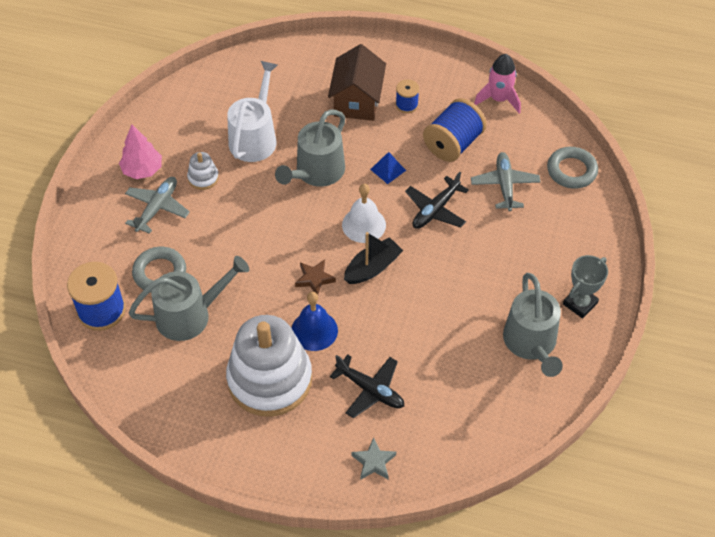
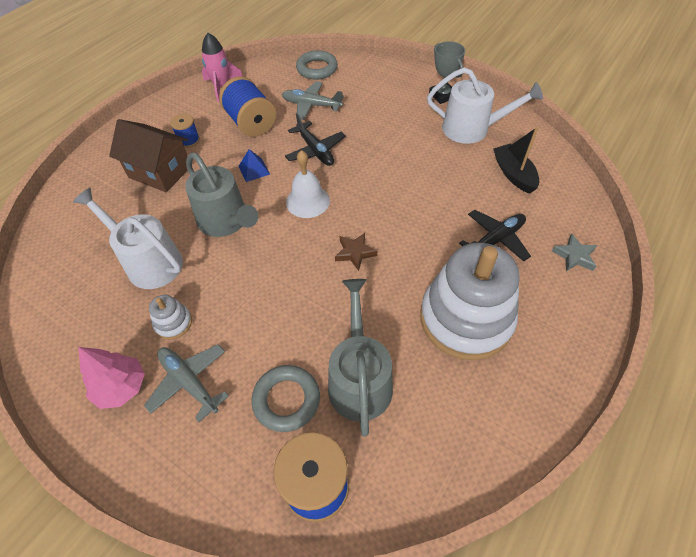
camera: 70 degrees left, 0 degrees up
(314, 330) = (416, 267): blue bell -> none
(372, 268) = (359, 206): black boat -> black boat (513, 174)
(531, 343) = (471, 129): grey watering can -> white watering can

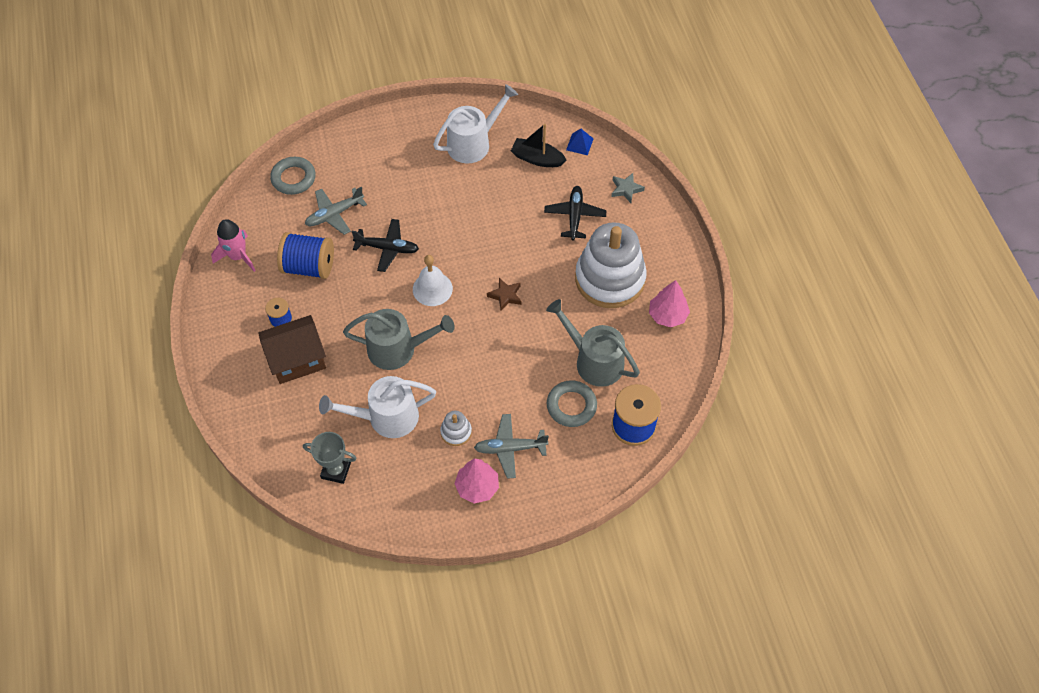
camera: 50 degrees left, 5 degrees up
(254, 170) = (364, 299): blue pyramid -> blue pyramid (579, 144)
(442, 95) = (421, 129): grey trophy -> grey trophy (336, 470)
(486, 407) = (667, 315): none -> pink tree

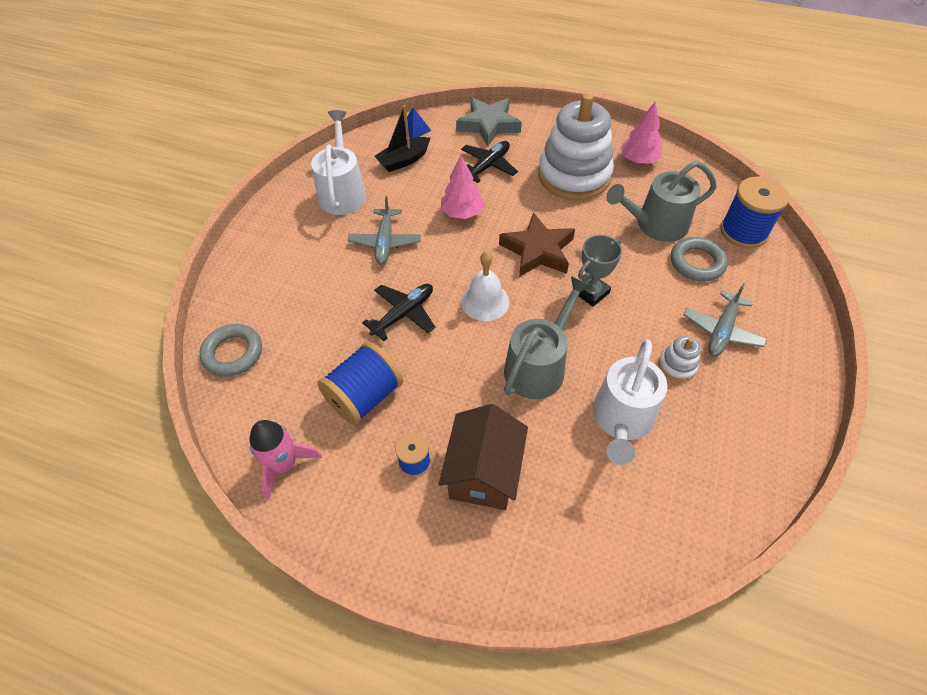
camera: 55 degrees left, 5 degrees down
(334, 214) = (318, 339): grey plane -> grey plane (385, 242)
(336, 470) = (667, 508): grey trophy -> grey trophy (591, 292)
(477, 487) = (756, 380): pink tree -> pink tree (462, 213)
(505, 296) = (537, 251): brown star -> brown star, size x1.87
(575, 216) = (488, 166): black plane -> black plane turned 90 degrees clockwise
(626, 189) = (488, 125): grey star -> grey star, size x1.87

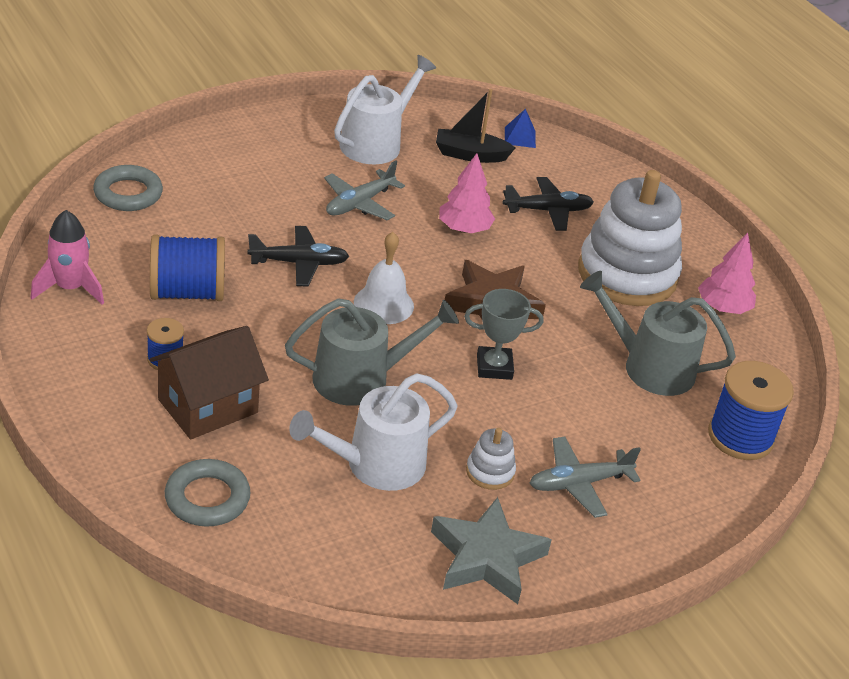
camera: 35 degrees right, 15 degrees down
(488, 125) = (603, 179): grey star -> grey star (487, 557)
(697, 263) = (643, 422): grey ring -> grey ring (207, 498)

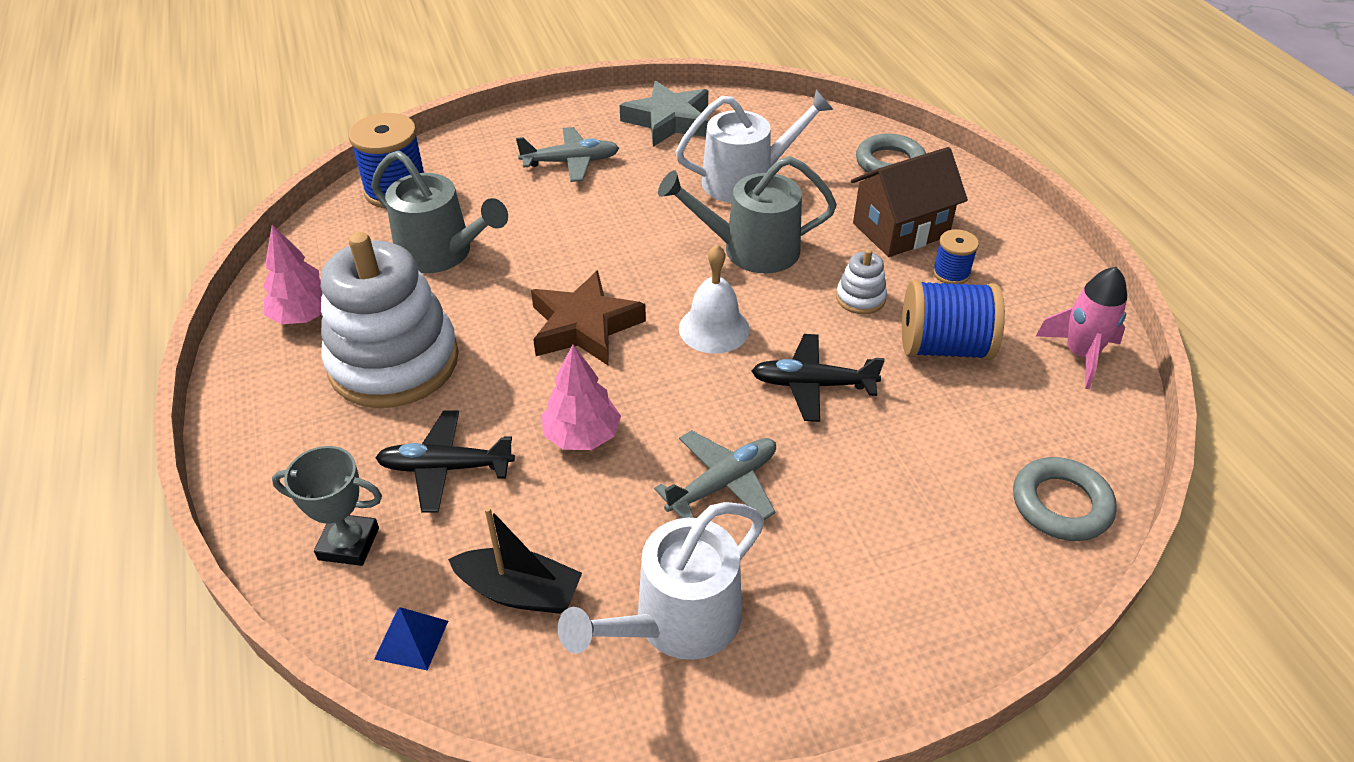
camera: 165 degrees left, 5 degrees up
(490, 472) = (646, 172): white stacking toy -> white stacking toy (860, 298)
(494, 367) = (609, 257): grey trophy -> grey trophy (349, 543)

